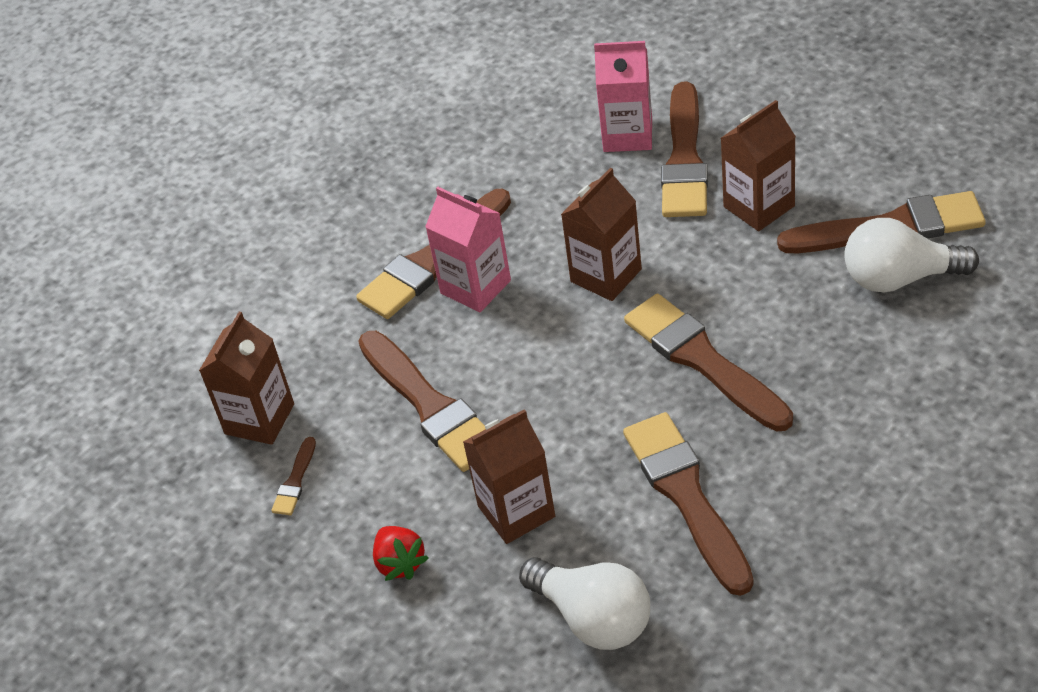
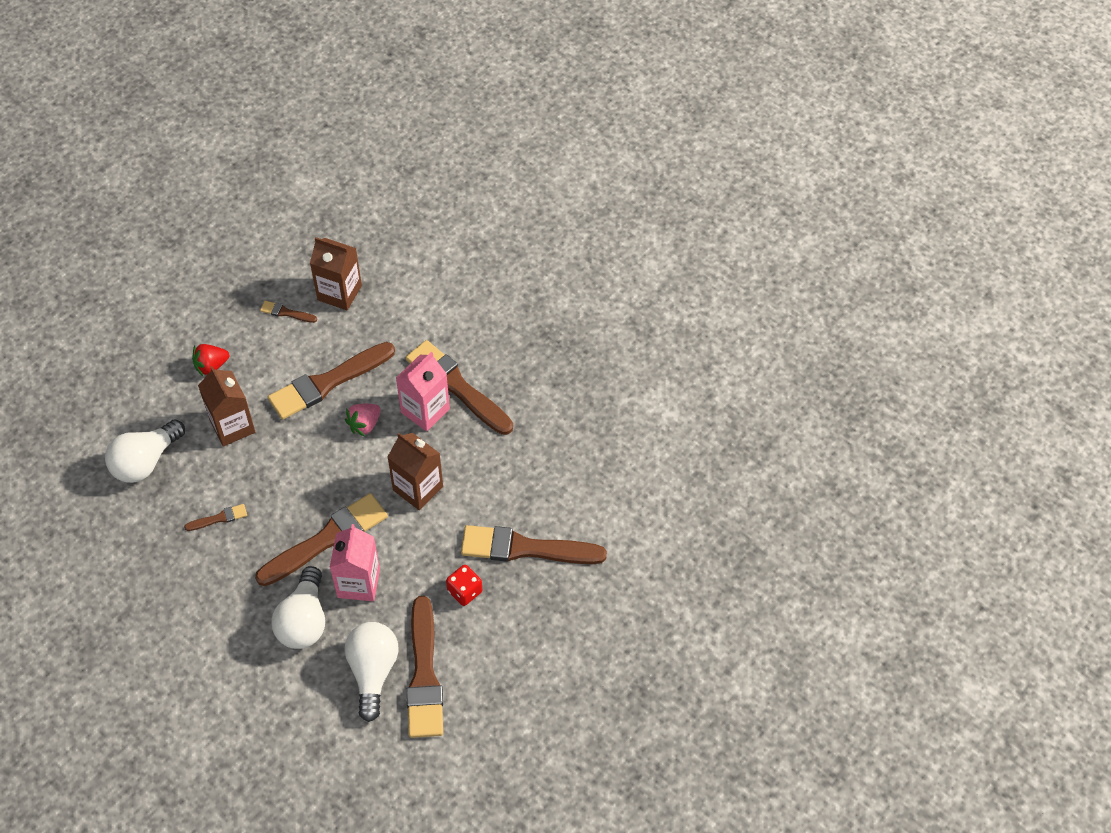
camera: 85 degrees right, 10 degrees up
(503, 350) = (364, 425): none -> pink strawberry
(627, 135) = (559, 513): pink carton -> pink carton (358, 583)
(686, 496) = (219, 518): brown brush -> brown brush, size x0.44
(759, 206) = (464, 591): brown carton -> red dice
(839, 363) = (304, 621): none -> white light bulb

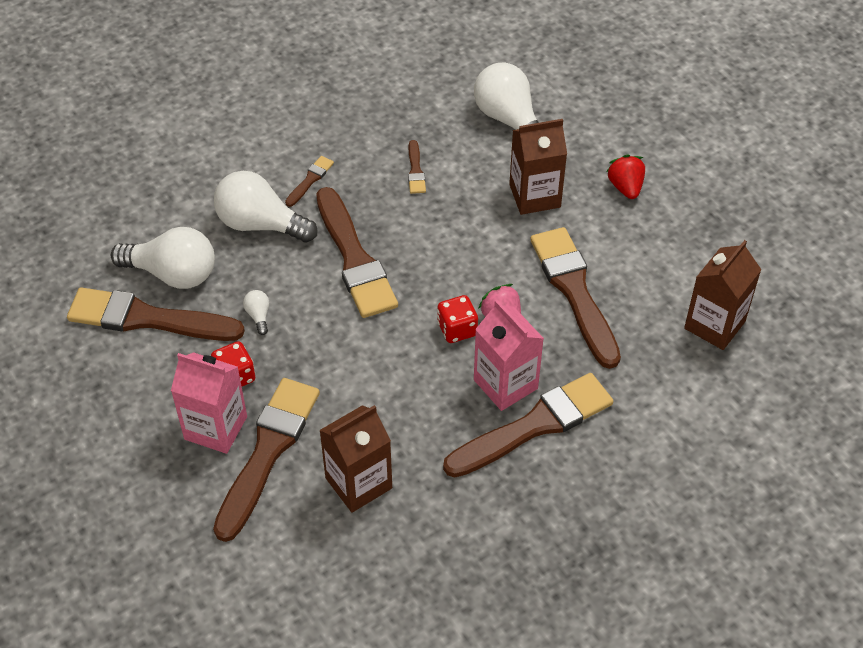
camera: 105 degrees right, 5 degrees down
(286, 312) = (692, 266): brown brush -> brown brush (310, 180)
(358, 583) = (287, 278): pink carton -> pink carton (216, 428)
(382, 452) = (457, 329): none -> red dice
(401, 592) = (258, 316): none -> white light bulb
(418, 488) = (393, 356): brown carton -> brown carton (358, 483)

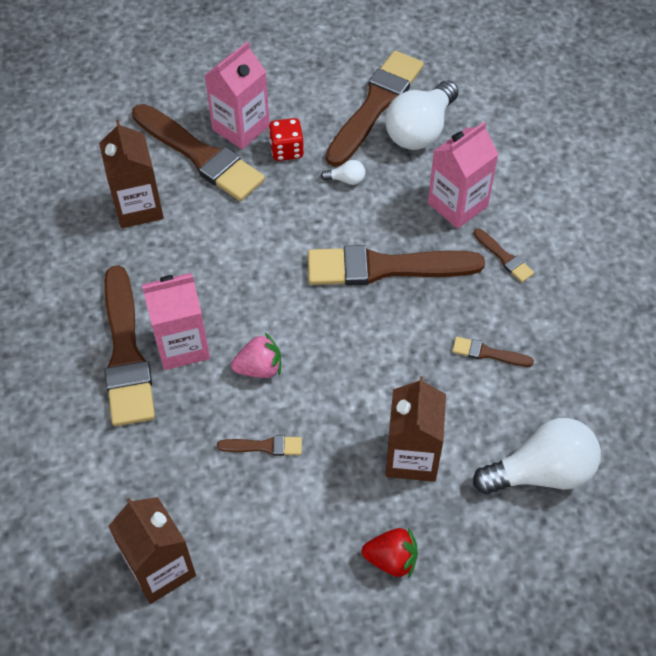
camera: 110 degrees right, 5 degrees up
(260, 224) = (457, 204): white light bulb -> pink carton
(457, 329) = (263, 326): red dice -> none
(574, 291) = (264, 446): brown brush -> brown brush, size x0.44

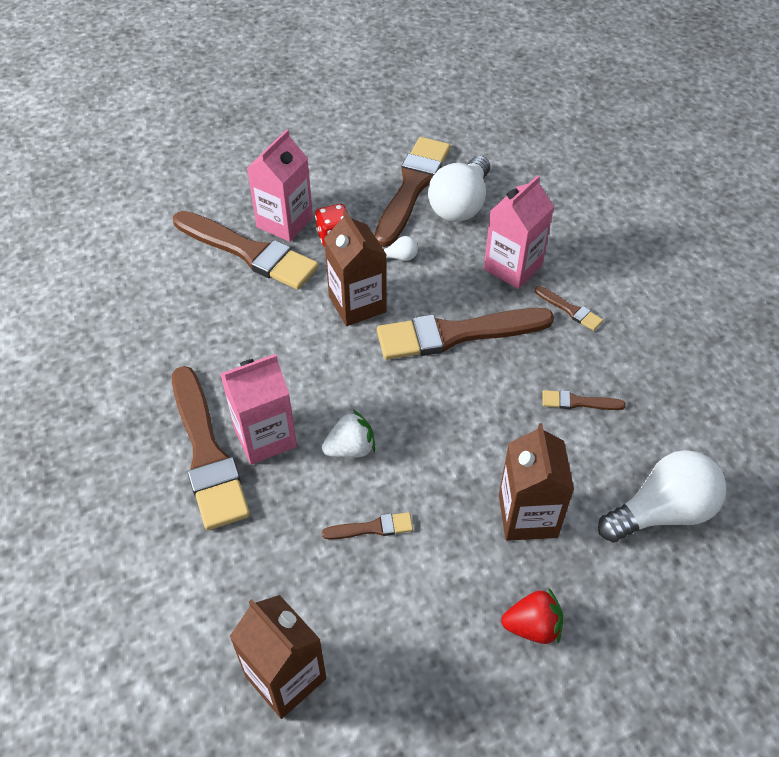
camera: 10 degrees left, 5 degrees down
(138, 207) = (194, 308): brown carton -> brown carton (357, 304)
(259, 368) = (350, 449): pink strawberry -> white strawberry

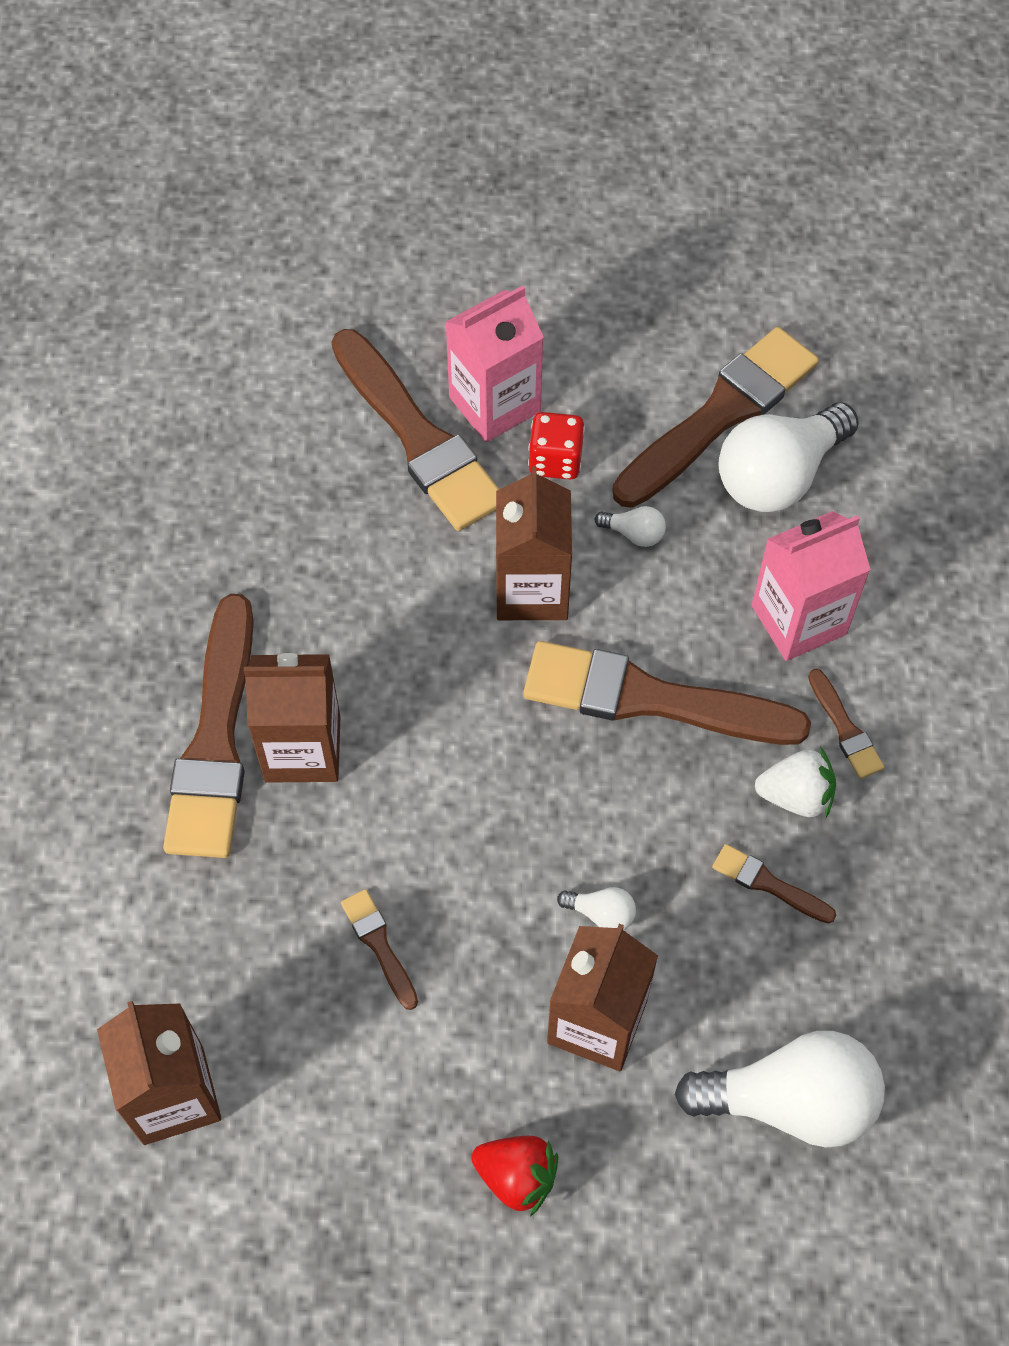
camera: 25 degrees right, 10 degrees up
(265, 437) = (302, 749): pink carton -> brown carton
(350, 449) = (408, 816): white strawberry -> white strawberry (796, 795)
(372, 528) = (379, 945): brown brush -> brown brush turned 135 degrees counterclockwise
(495, 455) = (601, 913): none -> white light bulb

